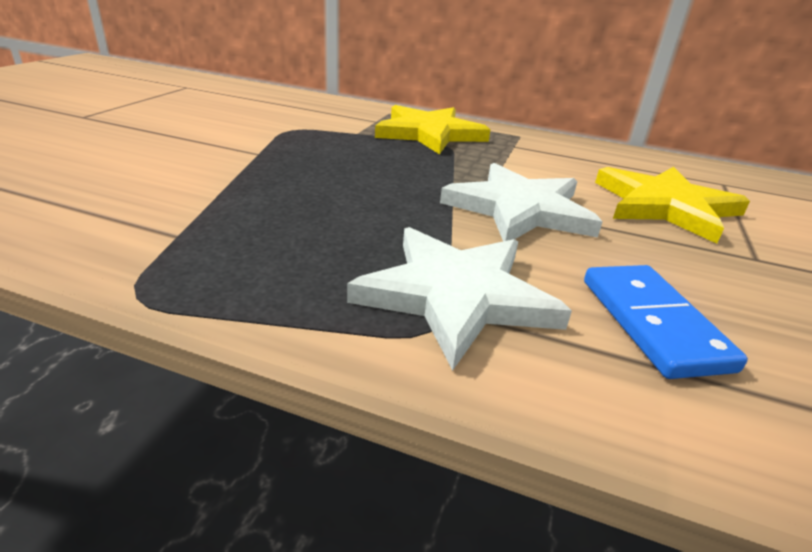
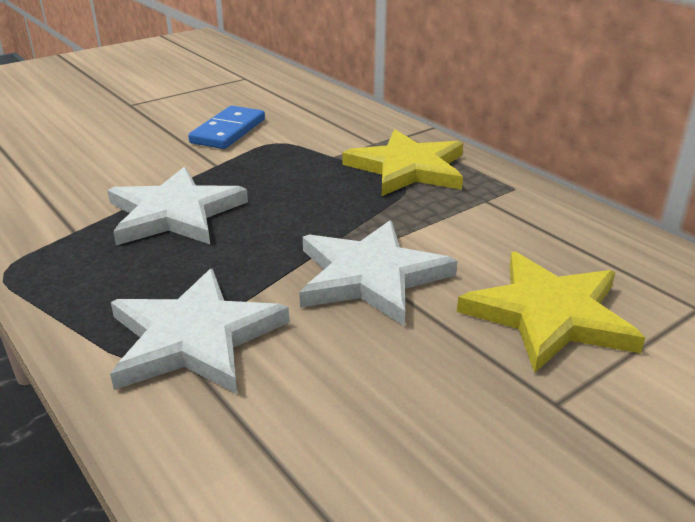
camera: 35 degrees right, 0 degrees up
(274, 197) = (175, 213): none -> white star
(652, 323) = (319, 417): blue domino -> blue domino (228, 131)

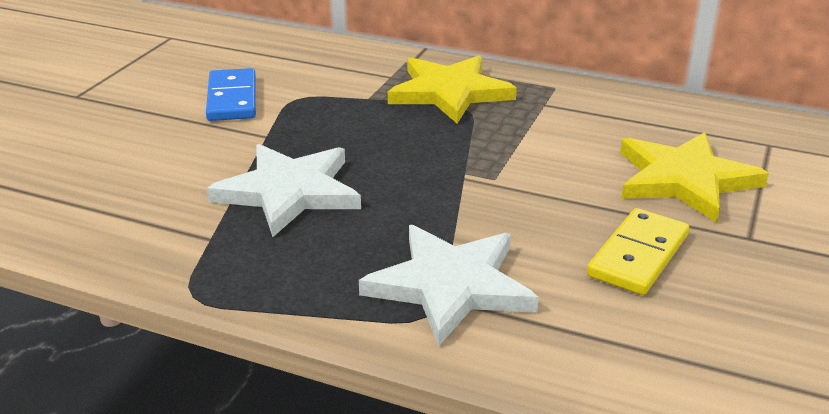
camera: 30 degrees left, 0 degrees up
(370, 276) = (528, 193): white star -> none
(405, 376) = (638, 256): none -> yellow domino

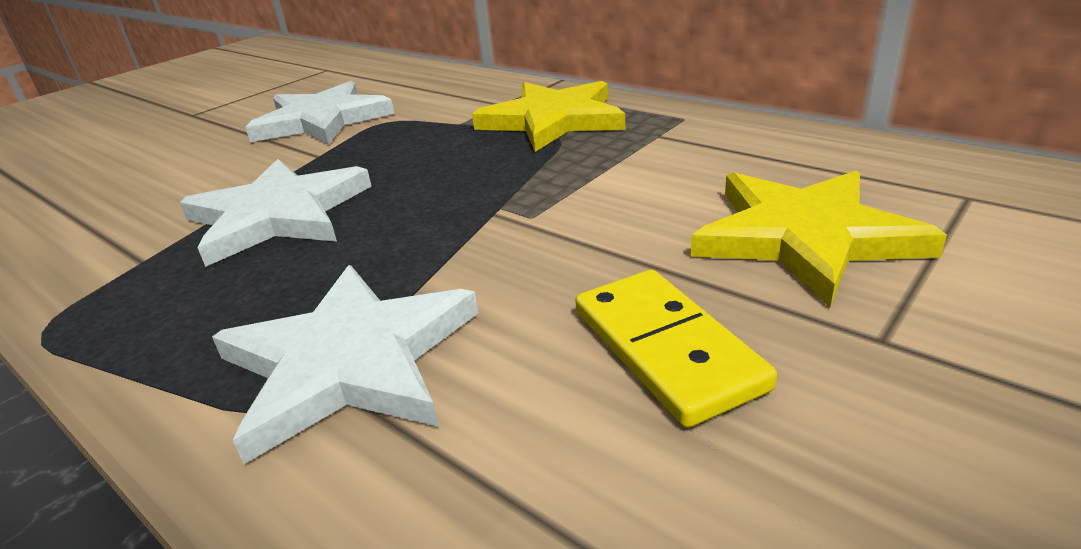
camera: 20 degrees right, 0 degrees up
(232, 99) = (322, 120): blue domino -> white star
(638, 256) = (667, 349): yellow domino -> yellow domino turned 75 degrees counterclockwise

